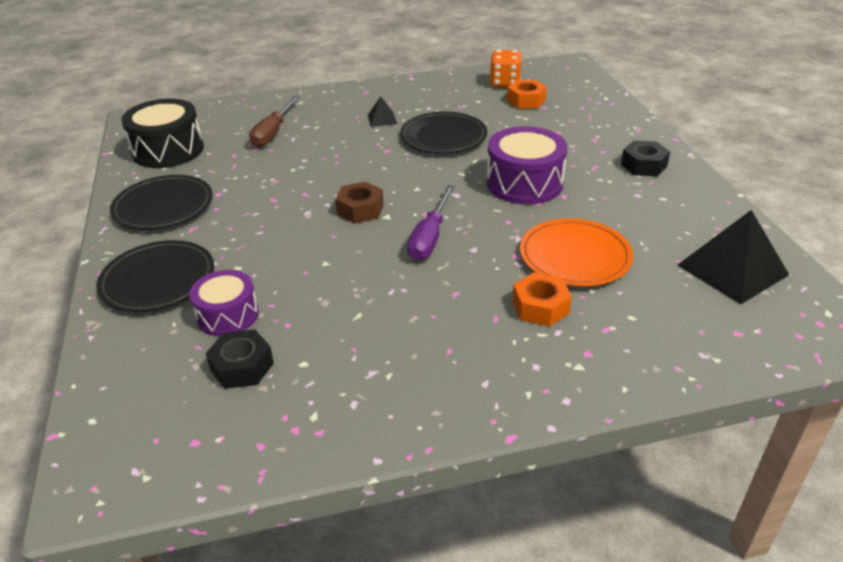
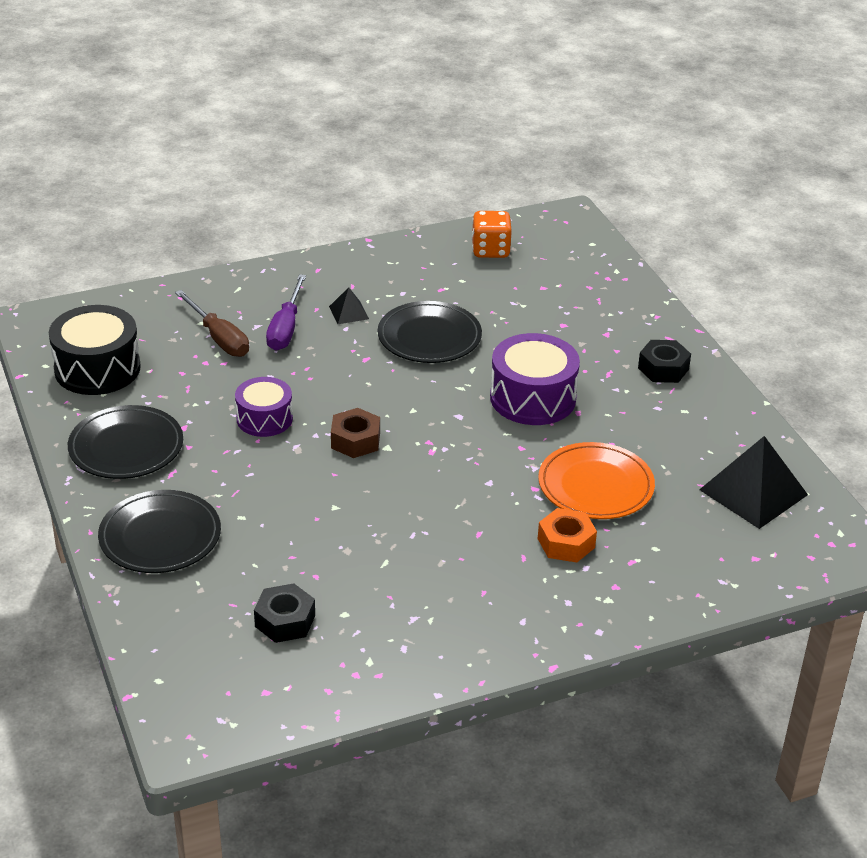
camera: 10 degrees left, 0 degrees up
(228, 315) = (251, 570): purple drum -> purple drum (264, 419)
(273, 133) = (219, 338): brown screwdriver -> brown screwdriver turned 45 degrees counterclockwise
(430, 237) = (440, 471): purple screwdriver -> purple screwdriver (286, 328)
(526, 101) = (520, 278): orange nut -> none

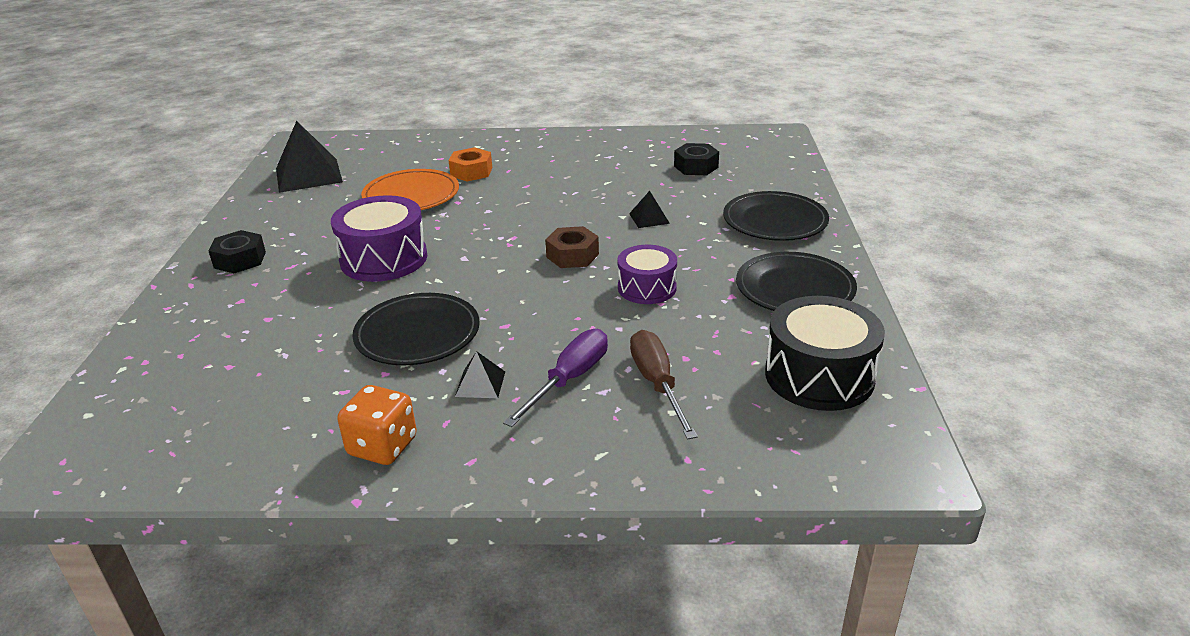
camera: 155 degrees left, 5 degrees down
(303, 509) = (649, 218): none -> black pyramid
(490, 250) = (219, 435): orange dice -> orange dice (382, 446)

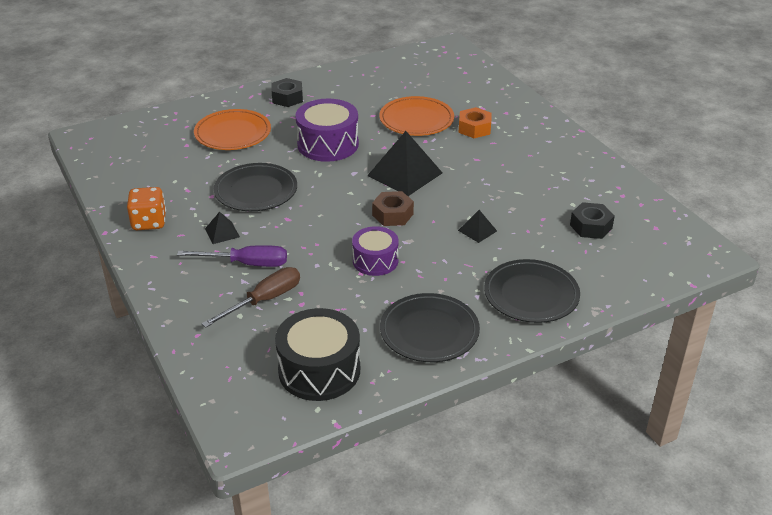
camera: 60 degrees right, 5 degrees up
(259, 320) = (233, 133): none -> orange plate
(308, 175) = (407, 71): black pyramid -> black pyramid (405, 174)

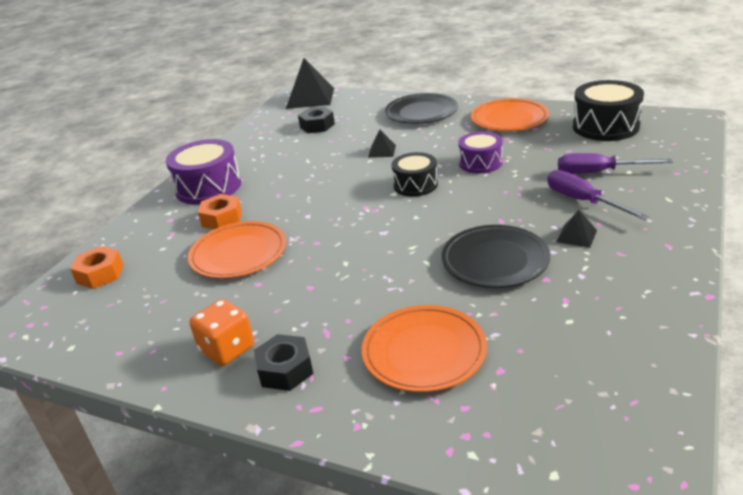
camera: 125 degrees left, 5 degrees down
(149, 222) = (645, 282): orange dice -> orange dice (227, 349)
(264, 300) = (598, 172): brown screwdriver -> purple screwdriver
(328, 144) = (355, 273): purple drum -> purple drum (208, 187)
(392, 214) = (415, 185): brown nut -> black drum
(405, 174) = (349, 209): black pyramid -> black pyramid (310, 98)
(429, 331) = (509, 119): black plate -> orange plate
(468, 77) = (100, 274): none -> orange nut

